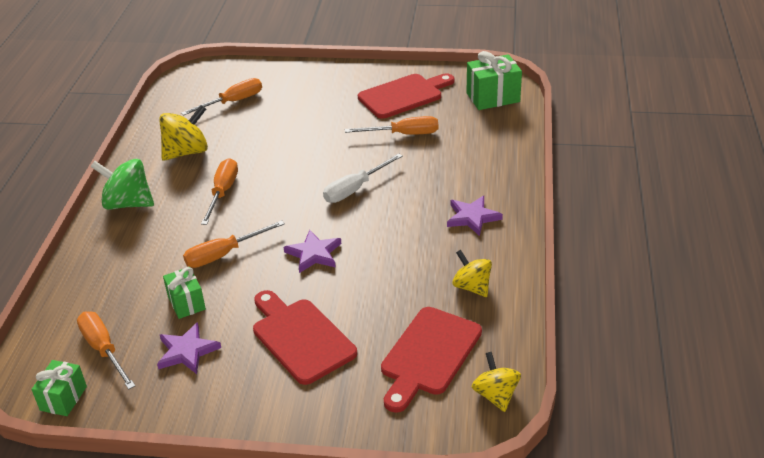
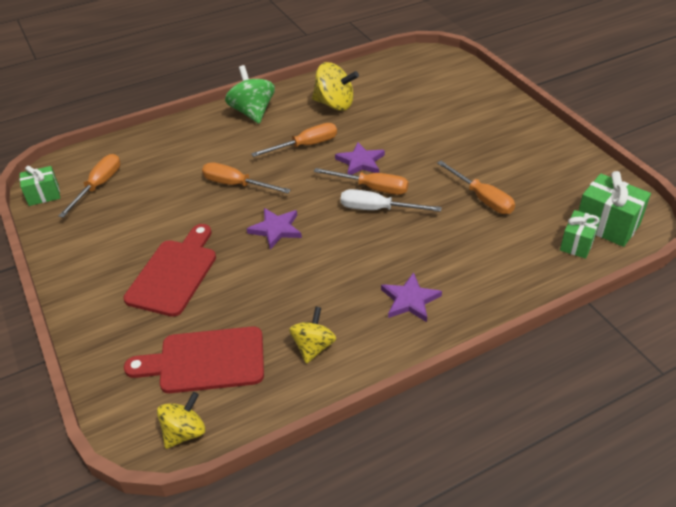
camera: 55 degrees right, 5 degrees up
(186, 303) = (170, 196): green gift -> green gift (577, 244)
(187, 351) = (121, 224): purple star -> purple star (360, 162)
(233, 102) = (418, 91): orange screwdriver -> orange screwdriver (372, 188)
(404, 95) = (538, 170): red cutting board -> none

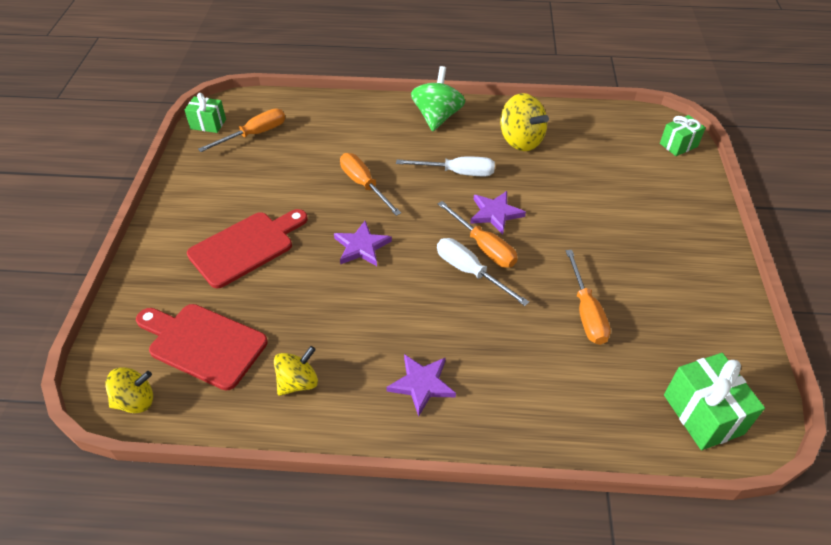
camera: 30 degrees right, 5 degrees up
(305, 145) = (457, 173): orange screwdriver -> white screwdriver
(577, 244) = (648, 418): green gift -> green gift (678, 145)

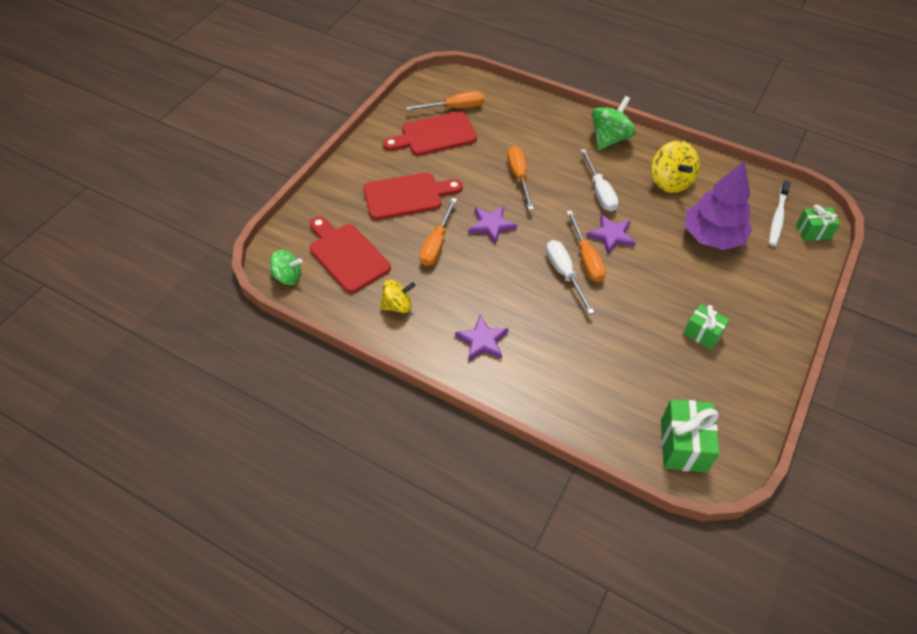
camera: 25 degrees right, 5 degrees up
(135, 401) = (288, 277): yellow spinning top -> green spinning top
(208, 124) = (424, 88): green gift -> green gift (702, 334)
(245, 170) = (434, 135): none -> red cutting board
(457, 173) = (599, 192): white screwdriver -> white screwdriver turned 45 degrees clockwise
(586, 312) = (638, 337): orange screwdriver -> orange screwdriver (436, 244)
(593, 180) = (712, 236): none -> purple tree
(639, 142) = (777, 217): none -> white toothbrush

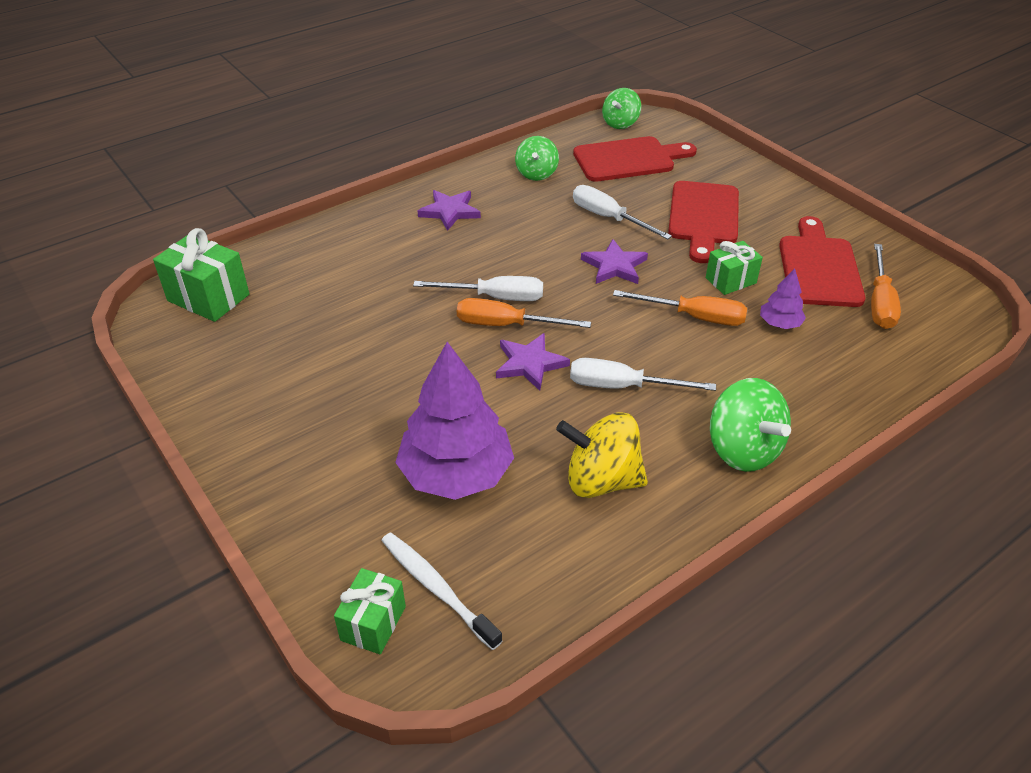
camera: 115 degrees right, 10 degrees down
(397, 305) = (536, 174): yellow spinning top -> green spinning top
(436, 244) = (608, 218): orange screwdriver -> white screwdriver
(501, 142) = (779, 323): none -> purple tree
(702, 334) = (314, 378): green gift -> green gift (730, 280)

